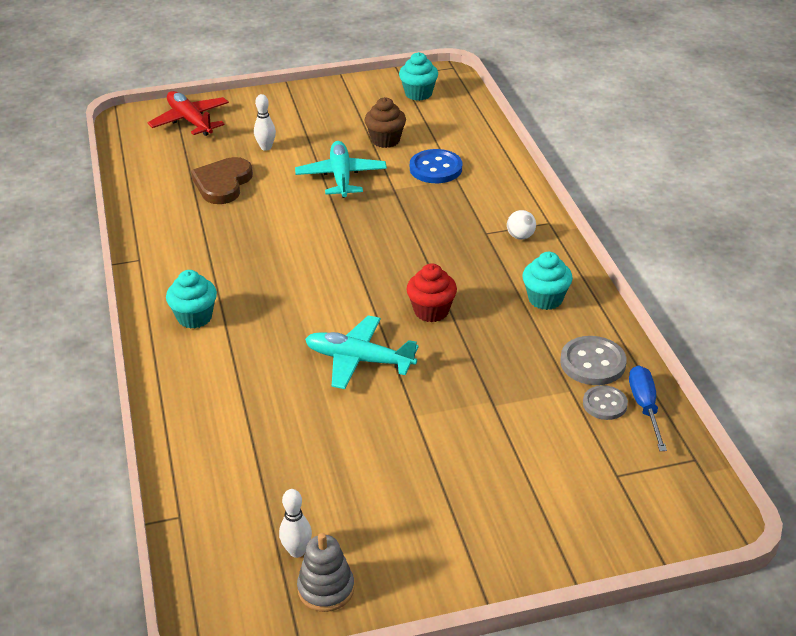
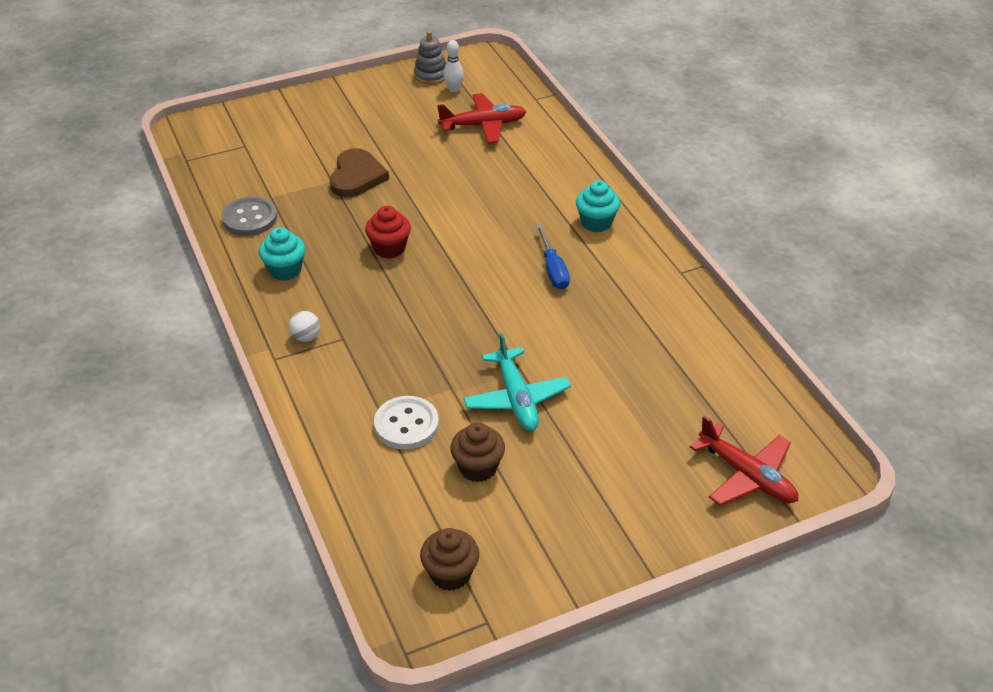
camera: 170 degrees right, 5 degrees up
(223, 183) = (648, 374): brown heart -> brown heart (356, 176)
(266, 147) = (625, 437): white bowling pin -> none
(274, 473) = (483, 125): none -> red plane
(359, 360) = (444, 202): turquoise plane -> none
(418, 94) = (450, 574): turquoise cupcake -> brown cupcake
(435, 168) = (406, 424): blue button -> white button
(604, 404) = (245, 189): grey button -> none
(645, 407) = (214, 189): blue screwdriver -> blue screwdriver (553, 269)

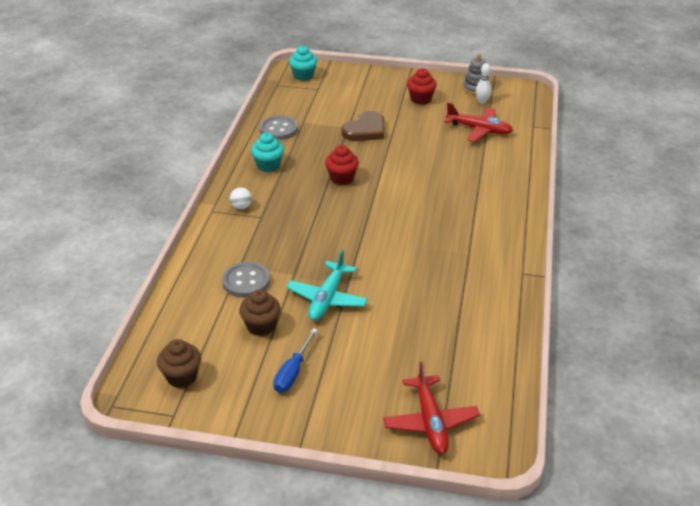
camera: 35 degrees right, 5 degrees down
(382, 112) = (420, 99): none -> red cupcake
(406, 424) = (246, 281): white button -> grey button
(553, 269) = (433, 233): blue screwdriver -> blue screwdriver (293, 372)
(596, 223) = (494, 217): turquoise cupcake -> turquoise cupcake (303, 76)

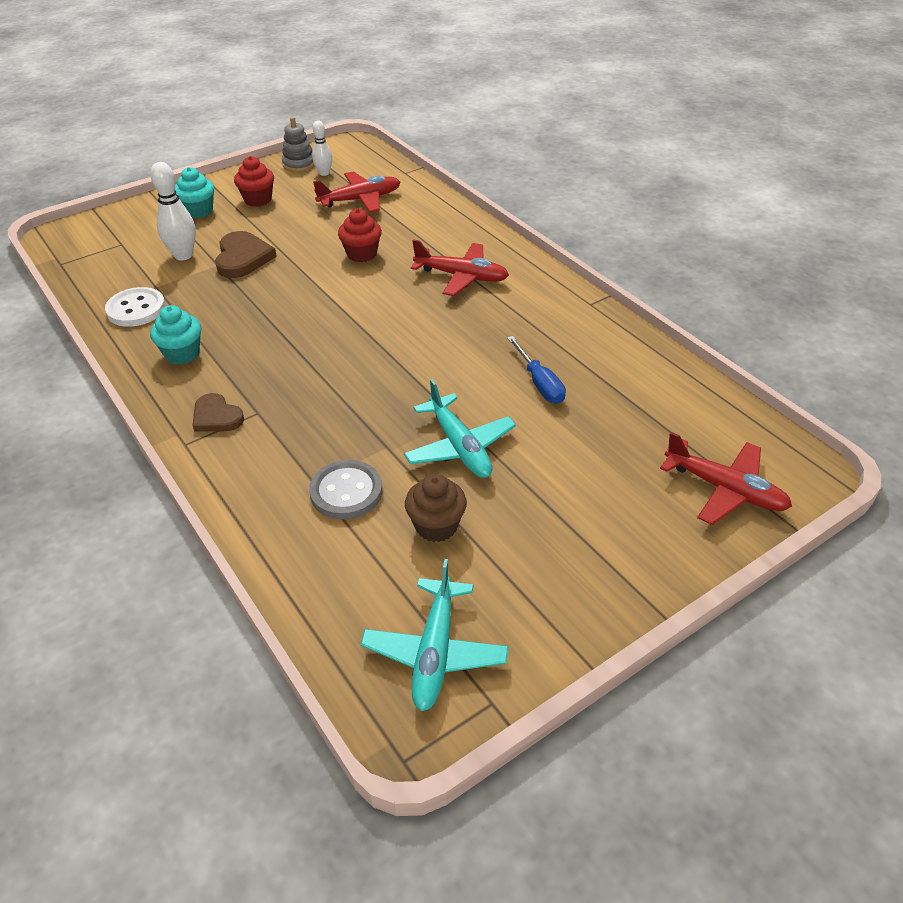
camera: 45 degrees left, 5 degrees up
(182, 377) = (435, 652): brown cupcake -> turquoise plane
(241, 207) = (216, 417): white ball -> brown heart
(278, 129) = (136, 309): grey button -> white button
(293, 372) = (541, 546): blue screwdriver -> blue screwdriver (539, 383)
(303, 76) = (82, 238): turquoise cupcake -> turquoise cupcake (199, 211)
(338, 112) = (183, 255): none -> white bowling pin
(342, 178) = (290, 319): red cupcake -> red cupcake (362, 254)
(468, 210) = (462, 277): none -> red plane

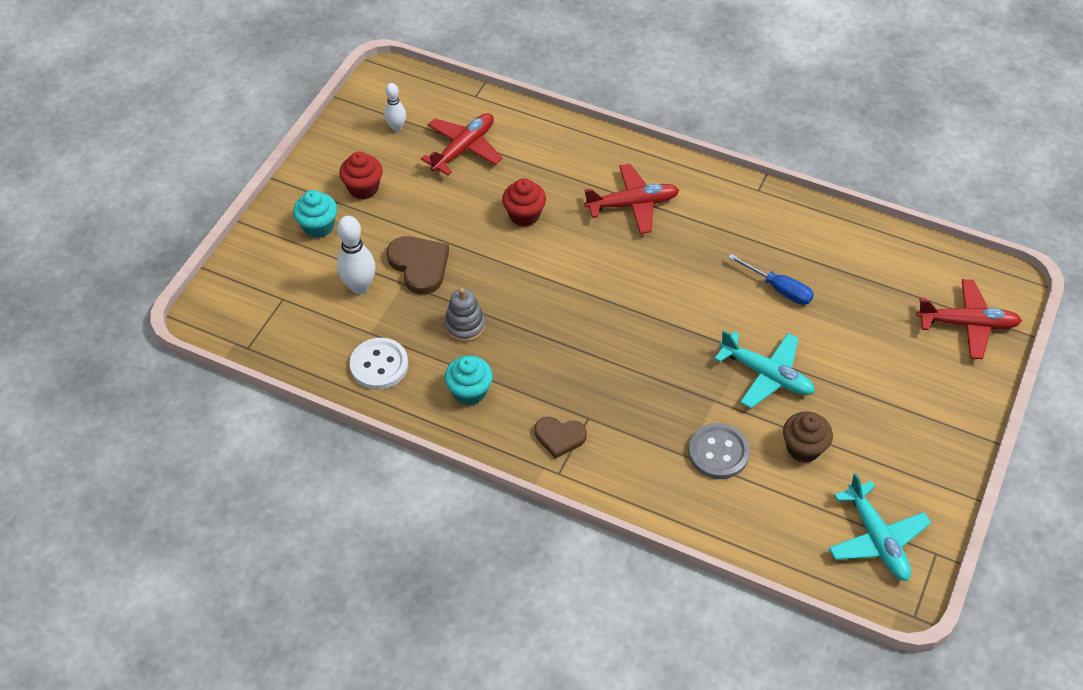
camera: 30 degrees left, 10 degrees up
(299, 164) = (360, 125): grey stacking toy -> grey stacking toy (465, 326)

